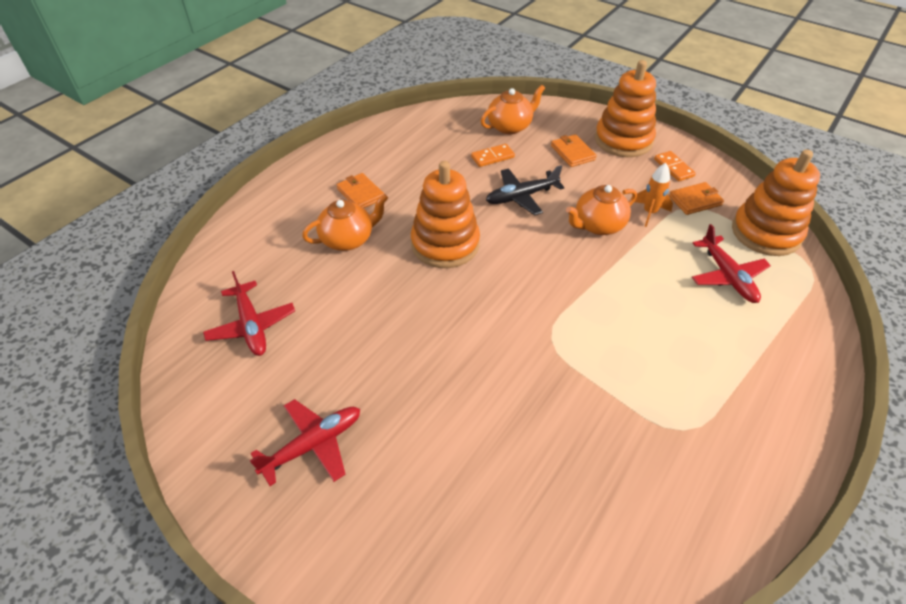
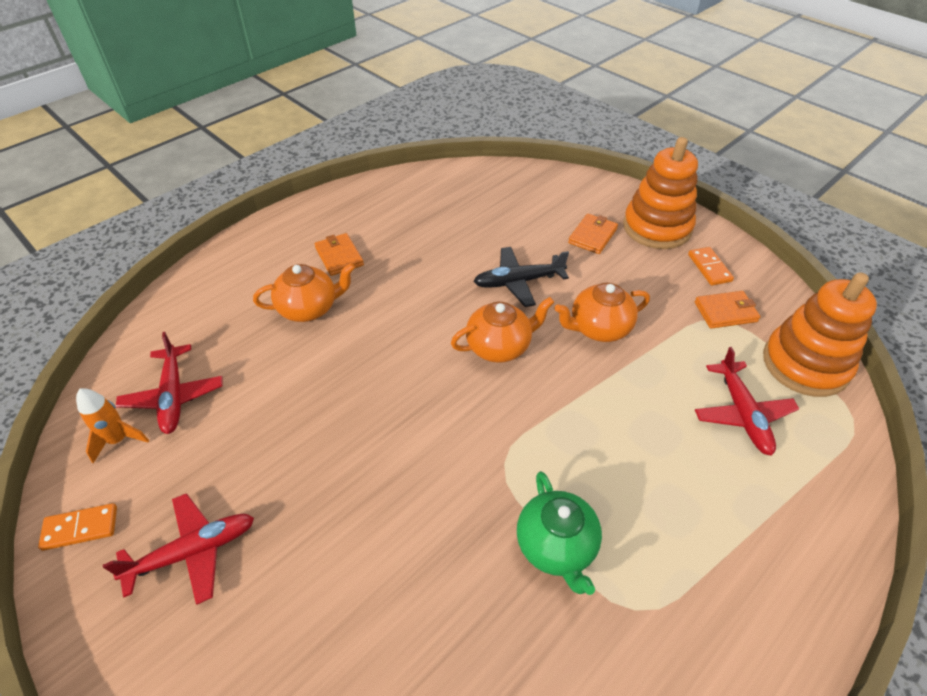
camera: 10 degrees right, 0 degrees up
(445, 244) = (414, 328): orange stacking toy -> none
(492, 157) = (498, 230): orange domino -> orange domino (80, 528)
(510, 126) = (529, 197): orange teapot -> orange teapot (499, 346)
(572, 153) = (592, 236): orange wallet -> orange wallet turned 45 degrees clockwise
(610, 394) = (556, 546): none -> green teapot
(649, 213) = (665, 320): orange rocket -> orange rocket (118, 440)

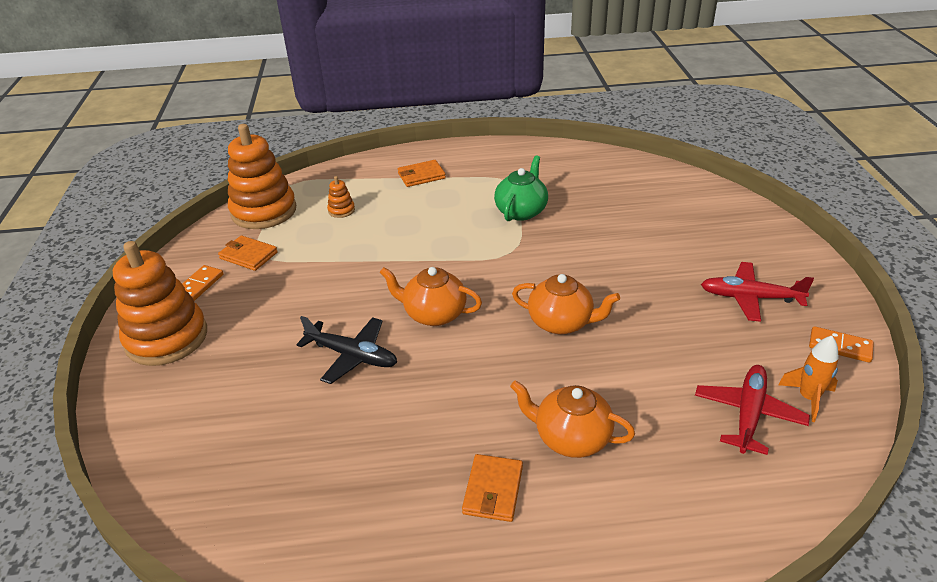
camera: 140 degrees left, 10 degrees down
(592, 236) = (228, 362): orange wallet -> orange wallet (421, 176)
(599, 328) = (346, 289): orange teapot -> orange teapot (561, 322)
(742, 413) = (341, 210): red plane -> orange stacking toy

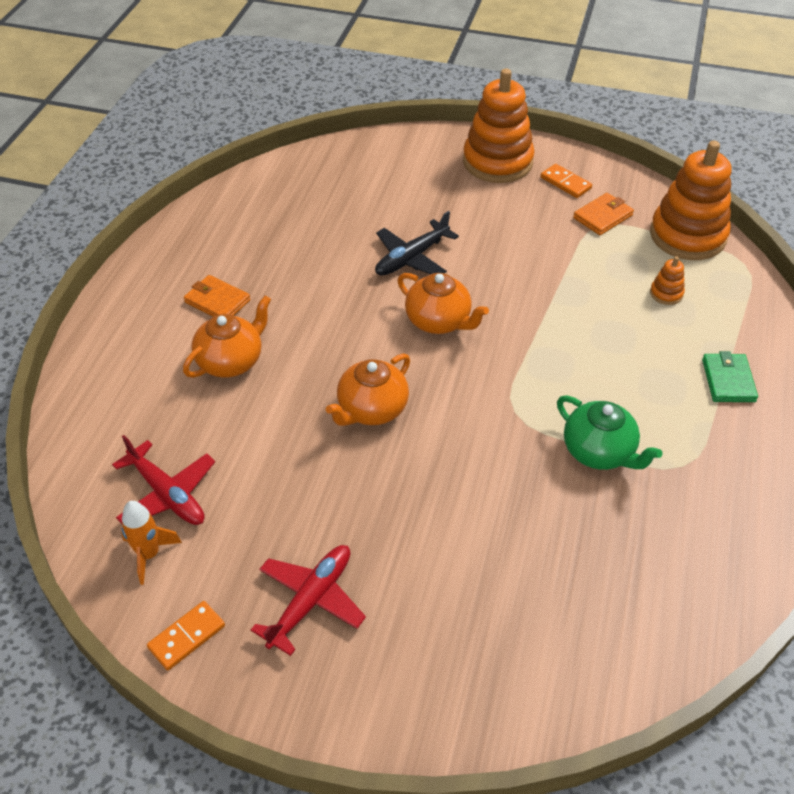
camera: 110 degrees right, 10 degrees up
(421, 176) = (728, 380): orange wallet -> green wallet
(434, 314) = (439, 321): orange teapot -> orange teapot turned 90 degrees clockwise

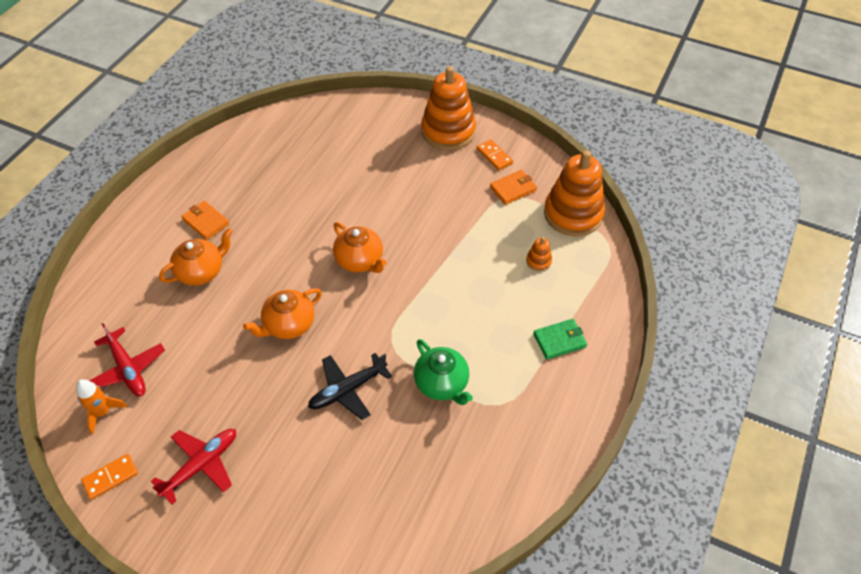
camera: 10 degrees right, 5 degrees up
(412, 258) = (357, 205): black plane -> black plane (348, 389)
(728, 380) = (559, 340): green wallet -> green wallet turned 60 degrees clockwise

